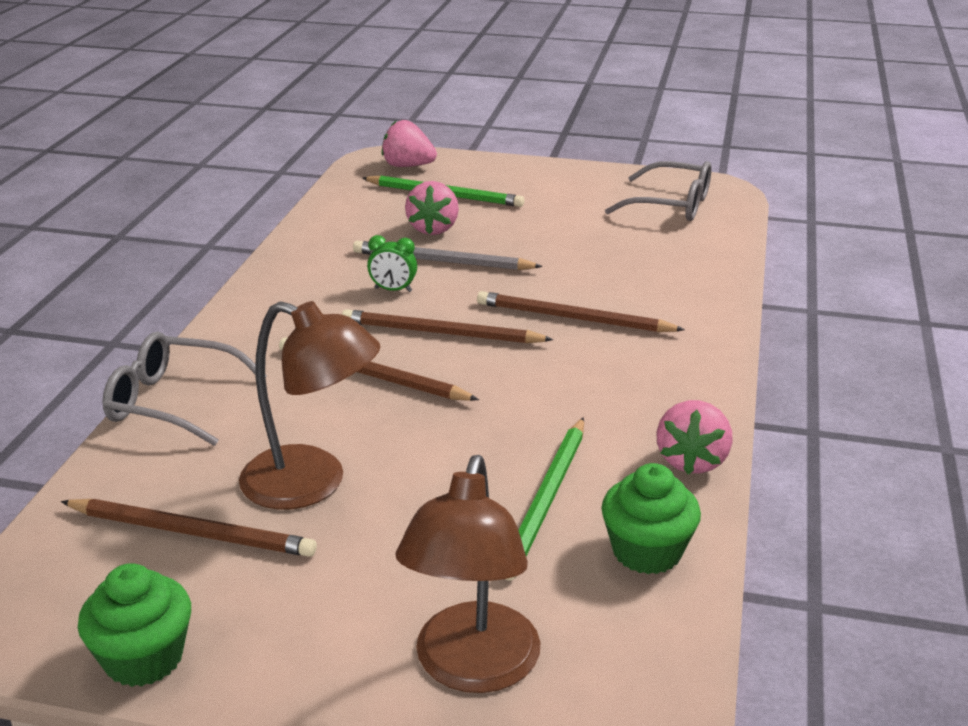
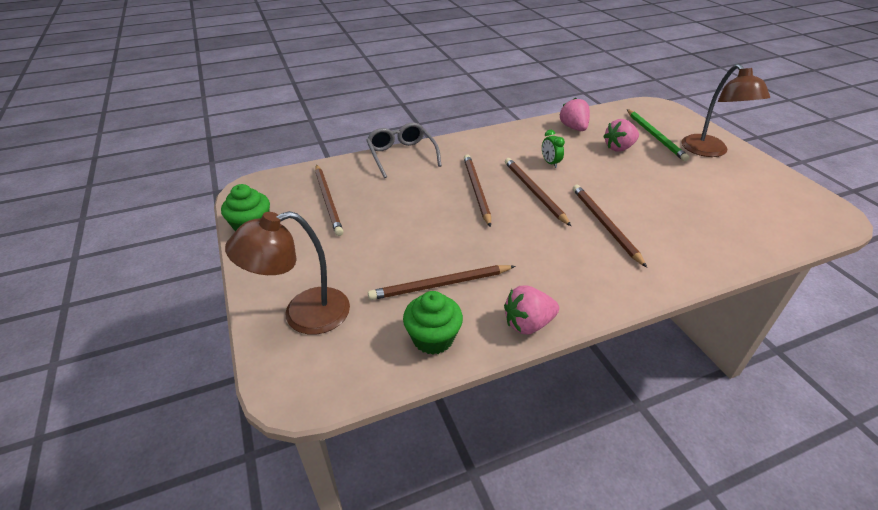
camera: 55 degrees right, 10 degrees up
(312, 484) = (384, 213): brown lamp -> brown lamp (709, 151)
(408, 166) = (663, 115): pink strawberry -> pink strawberry (573, 128)
(442, 261) = (594, 163): grey pencil -> none
(546, 500) = (440, 285): green pencil -> brown pencil
(671, 205) = (780, 207): grey glasses -> none

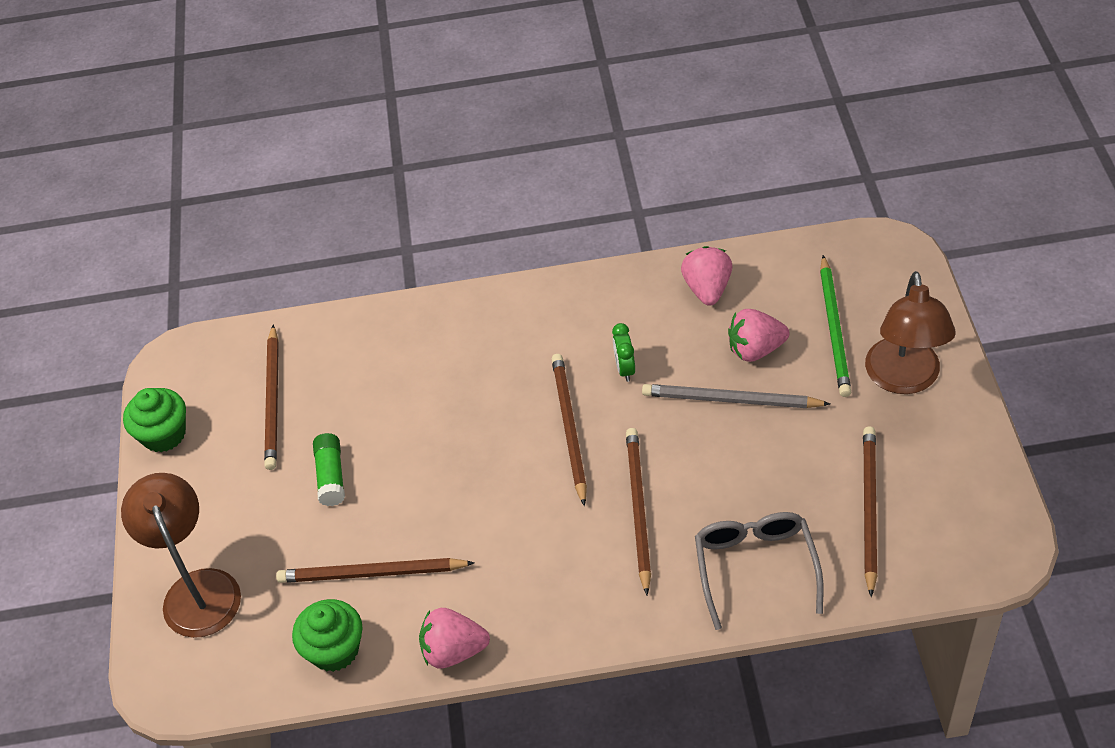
camera: 20 degrees right, 10 degrees up
(303, 315) = (197, 589): brown lamp -> brown lamp turned 75 degrees clockwise
(385, 234) = (331, 476): none -> green glue stick
(401, 155) = (405, 318): grey glasses -> grey glasses (755, 567)
(476, 190) = (486, 411): brown pencil -> brown pencil (869, 509)
(622, 169) = (730, 400): none -> grey pencil

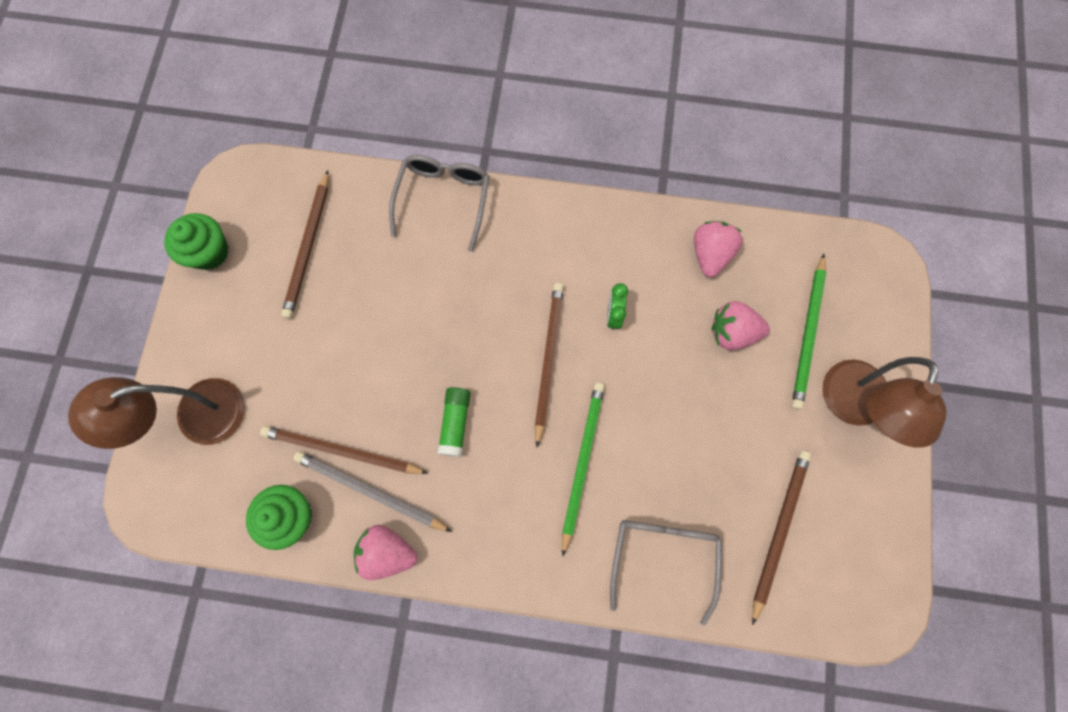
camera: 10 degrees right, 25 degrees up
(197, 589) = (196, 417): brown lamp -> brown lamp turned 105 degrees counterclockwise
(331, 476) = (335, 341): green glue stick -> green glue stick (455, 423)
(407, 318) = (443, 199): none -> grey glasses
(638, 509) = (582, 463): brown pencil -> green pencil
(730, 400) = (694, 378): grey pencil -> grey pencil (370, 491)

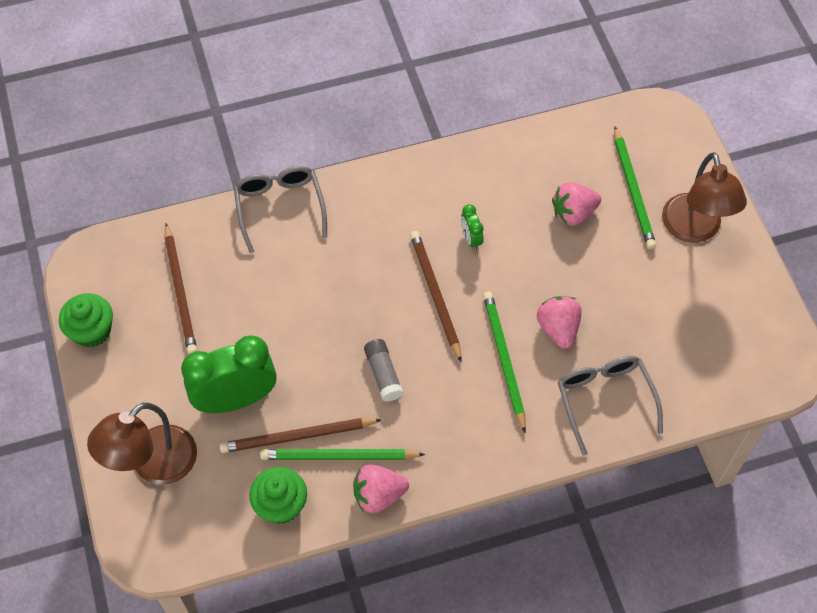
camera: 25 degrees left, 15 degrees down
(304, 384) = (236, 399): none -> green clock
(370, 491) = (338, 456): grey pencil -> green pencil
(455, 423) = (383, 374): green glue stick -> grey glue stick
(710, 254) = (525, 162): pink strawberry -> pink strawberry (558, 329)
(778, 530) = (684, 342): brown pencil -> none

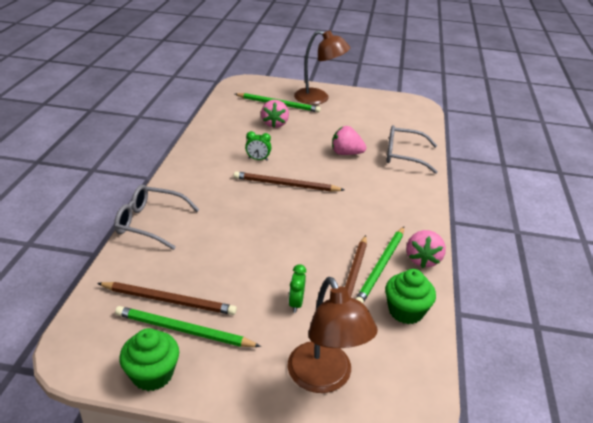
camera: 65 degrees left, 25 degrees down
(236, 399) = (296, 303): green clock -> green clock, size x0.44
(383, 374) = (328, 225): grey glue stick -> none
(504, 360) = (353, 177): green pencil -> green pencil (183, 330)

